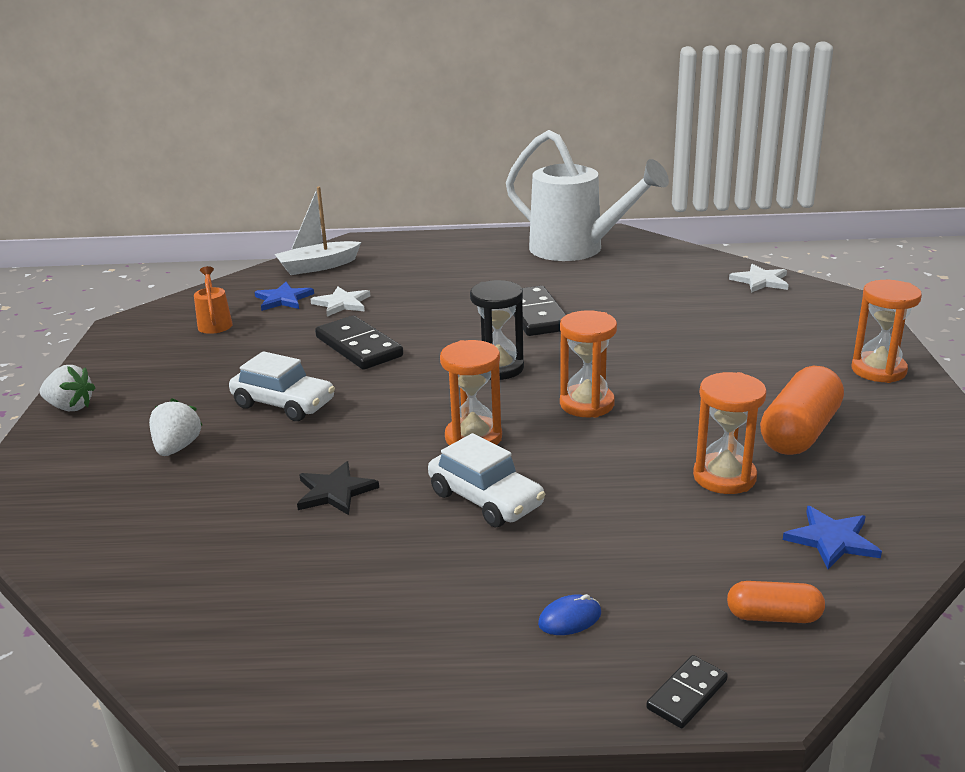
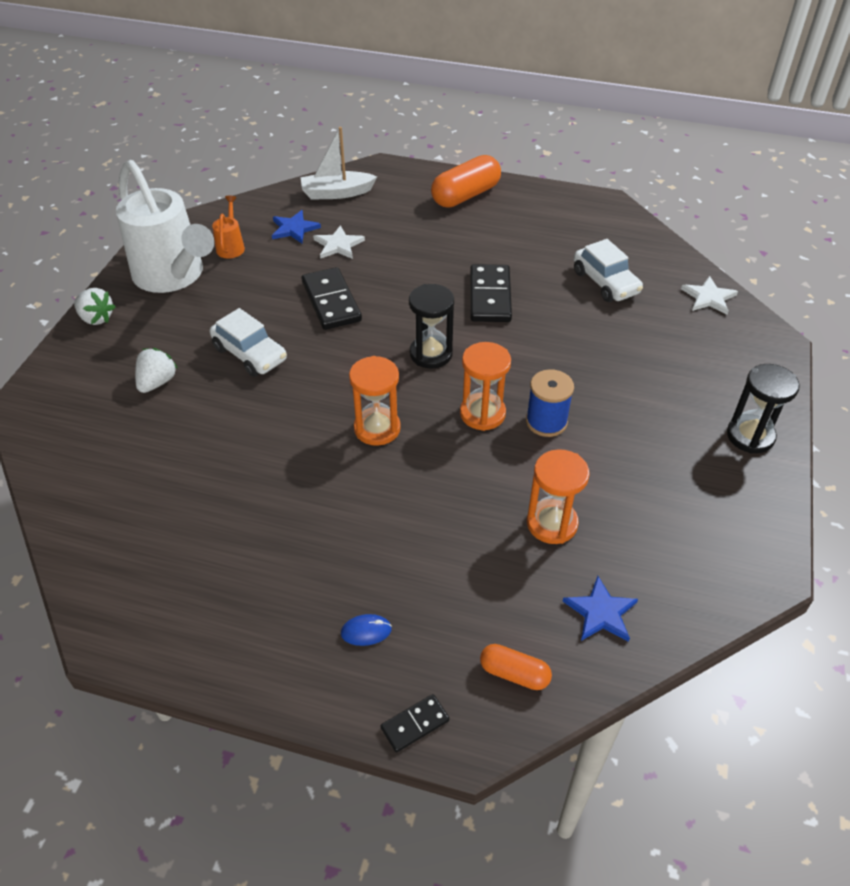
camera: 15 degrees right, 20 degrees up
(335, 491) = (252, 458): black star -> none
(485, 499) = (358, 497): white car -> white car (605, 282)
(576, 249) = (564, 218): white watering can -> white watering can (173, 276)
(661, 398) = (546, 422): none -> blue spool
(799, 432) = (640, 491): orange capsule -> orange capsule (465, 195)
(878, 370) = (750, 436): orange hourglass -> black hourglass

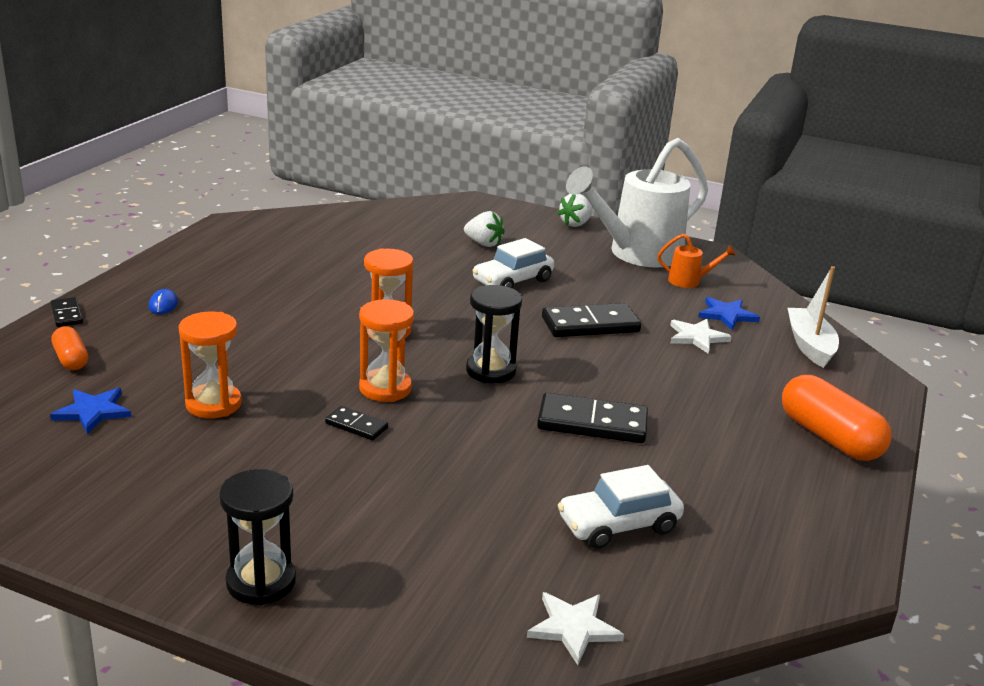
camera: 95 degrees right, 20 degrees down
(514, 673) = (71, 359): orange capsule -> orange capsule turned 60 degrees counterclockwise
(546, 422) = (356, 426): blue spool -> black domino

